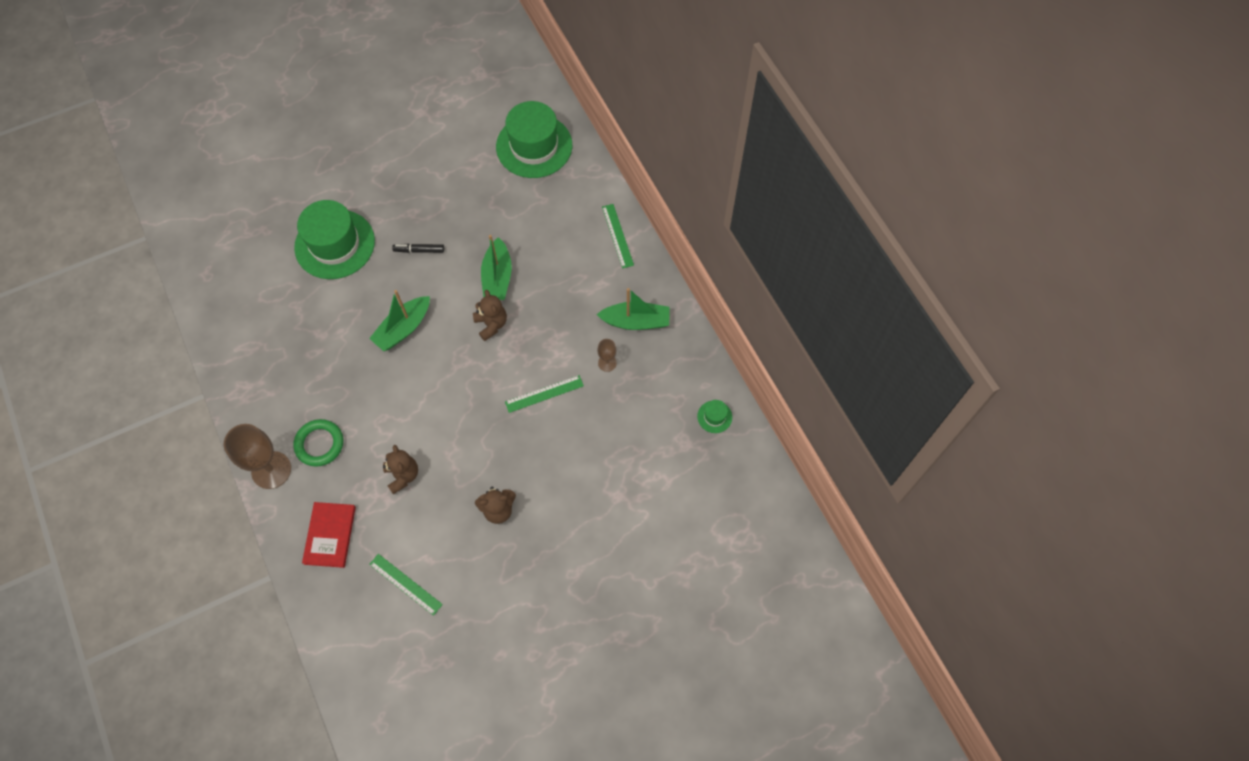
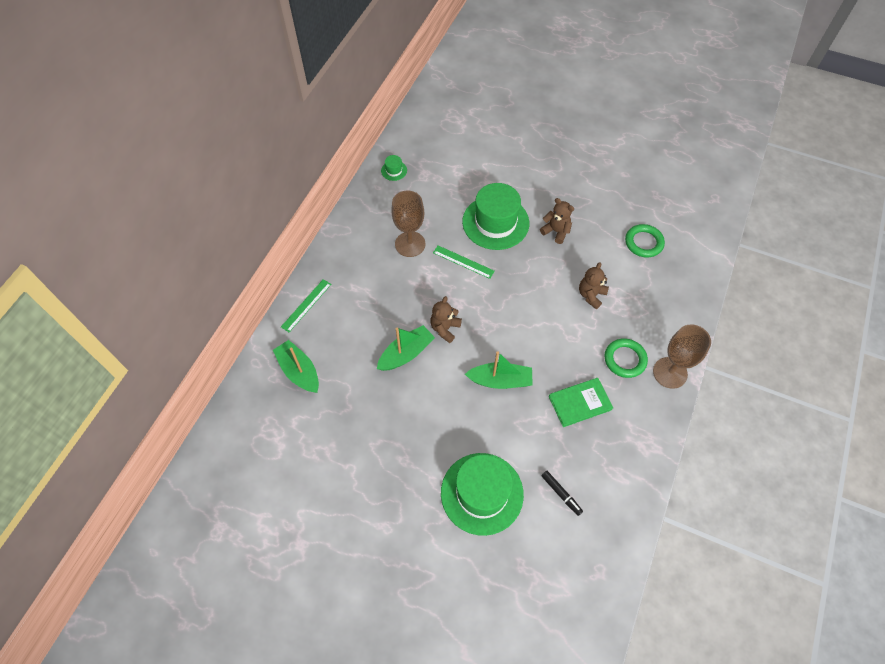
camera: 130 degrees left, 5 degrees down
(324, 372) = (580, 403): none -> green book
(330, 535) = (664, 303): red book -> none
(405, 584) = (643, 243): green ruler -> green ring
(419, 250) = (431, 425): black marker -> black marker (561, 494)
(534, 146) = (267, 421): green hat -> green hat (495, 222)
(607, 363) = (410, 244): brown goblet -> brown goblet, size x2.03
(636, 321) = (365, 249): green boat -> green boat (299, 371)

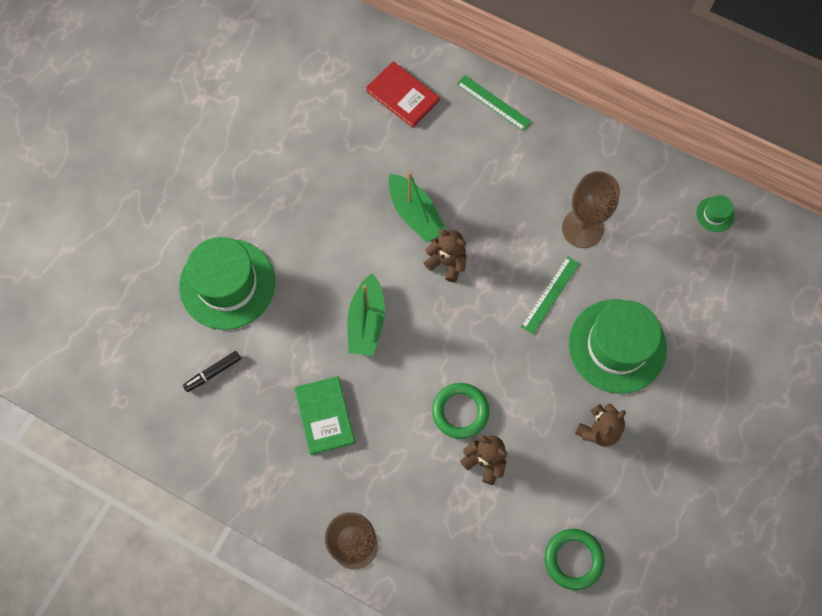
camera: 95 degrees right, 10 degrees up
(299, 371) = (402, 96): green boat -> red book
(625, 359) = (380, 487): green ring -> green ring (460, 411)

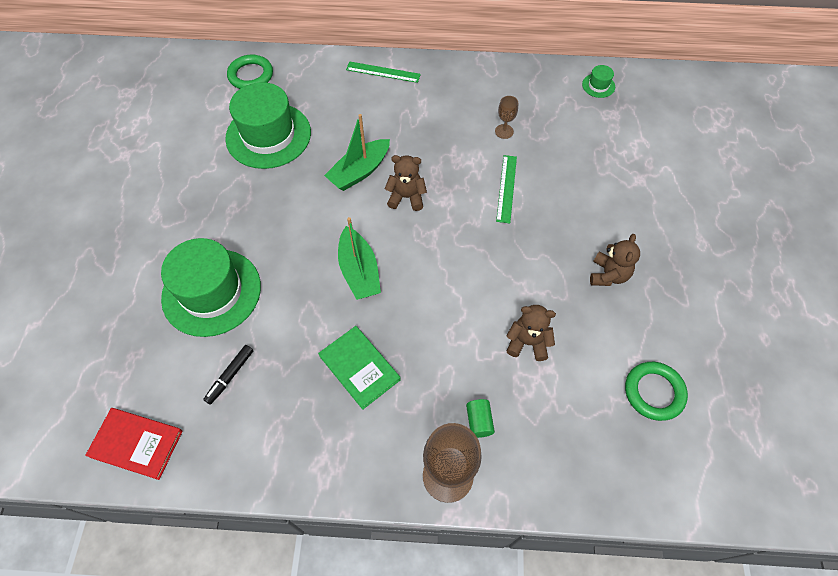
camera: 25 degrees left, 10 degrees down
(402, 96) = (305, 92): red book -> red book (136, 444)
(404, 512) = (479, 421): none -> green cylinder
(415, 214) = (359, 171): green boat -> green boat turned 105 degrees clockwise
(460, 411) = (482, 310): green ring -> green ring (251, 75)
(582, 228) = (504, 131): brown goblet -> brown goblet, size x0.49
(617, 346) = (583, 204): green hat -> green hat (268, 135)

